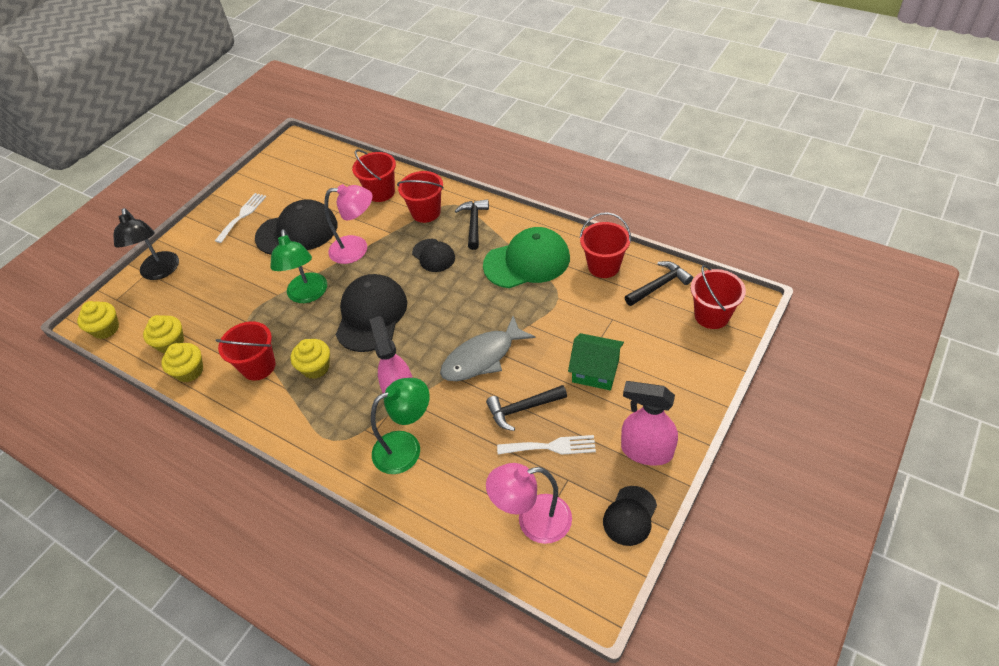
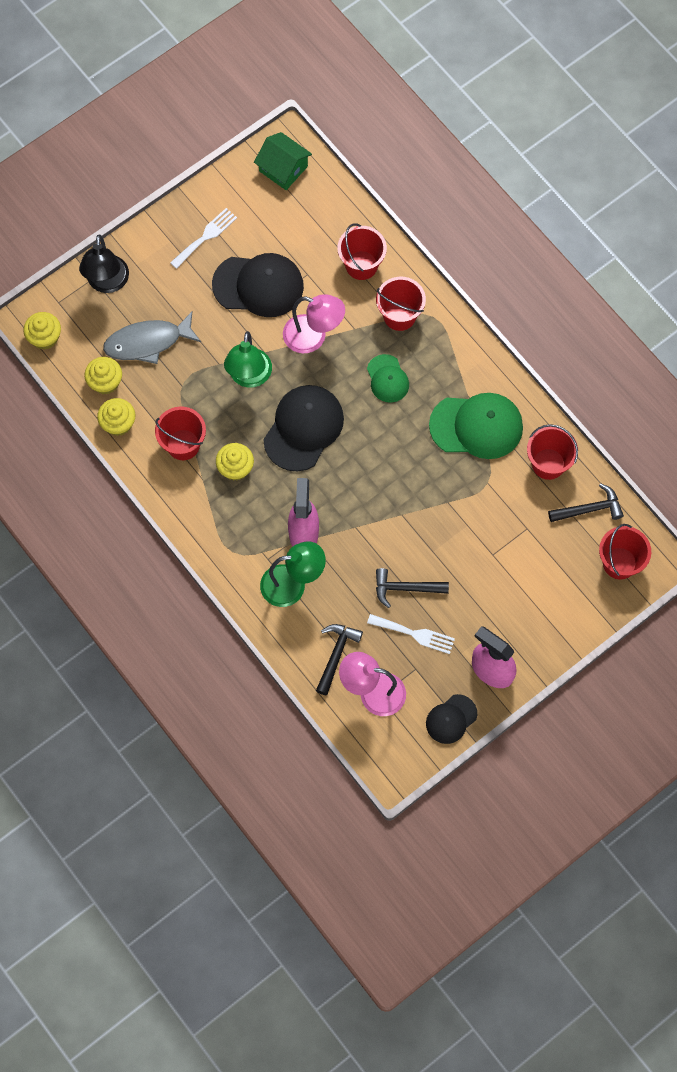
camera: 15 degrees right, 20 degrees up
(433, 255) = (387, 379): black cap -> green cap
(474, 223) = (443, 353): black hammer -> black hammer (336, 655)
(482, 357) = (390, 520): grey fish -> grey fish (148, 342)
(595, 371) = (486, 577): green house -> green house (283, 168)

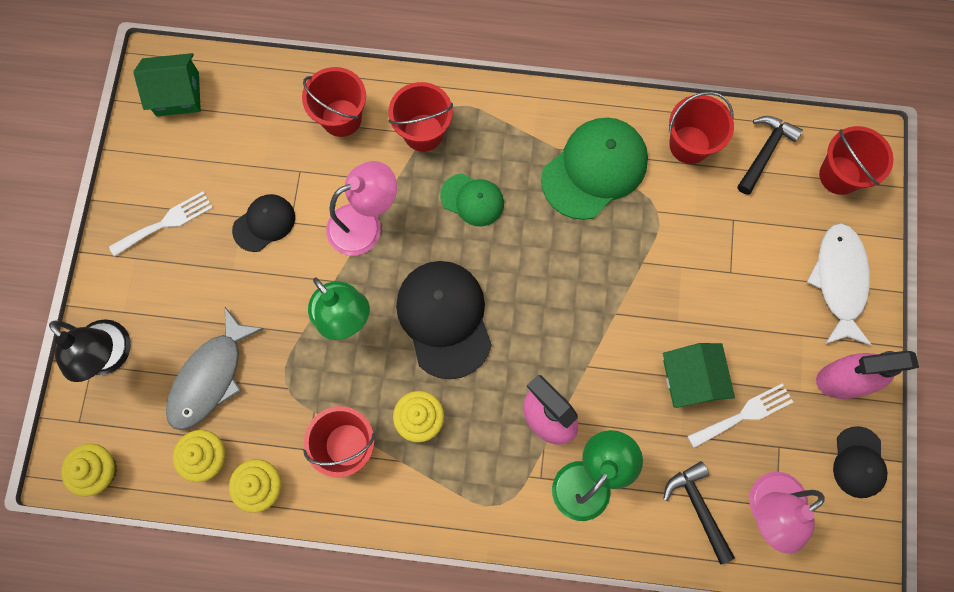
camera: 45 degrees left, 5 degrees up
(206, 236) = (166, 223): white fork -> white fork turned 60 degrees clockwise
(258, 285) = (264, 223): black cap -> black cap, size x0.56
(405, 588) = (691, 379): black hammer -> green house
(551, 618) = (839, 281): none -> white fish

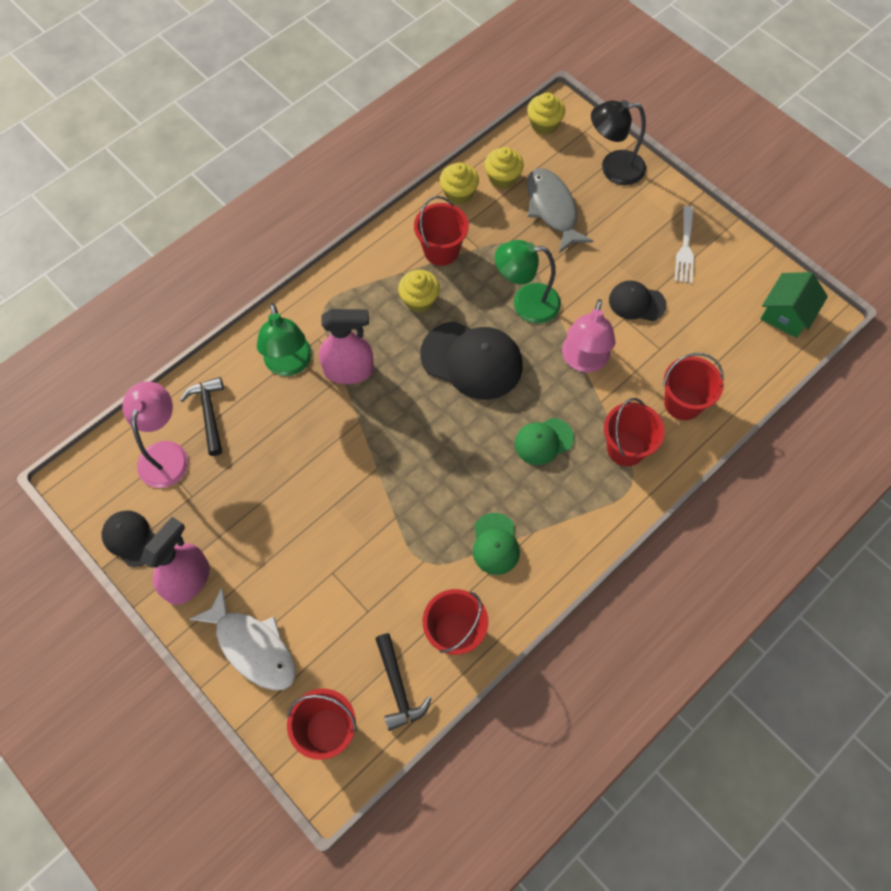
camera: 130 degrees right, 10 degrees down
(264, 223) = (636, 302): black cap -> black cap turned 105 degrees clockwise
(594, 169) = (495, 544): green cap -> green cap, size x0.56
(691, 379) = (287, 479): green house -> none
(698, 507) = (209, 413): black hammer -> black hammer turned 120 degrees counterclockwise
(744, 414) = (233, 492): white fork -> none

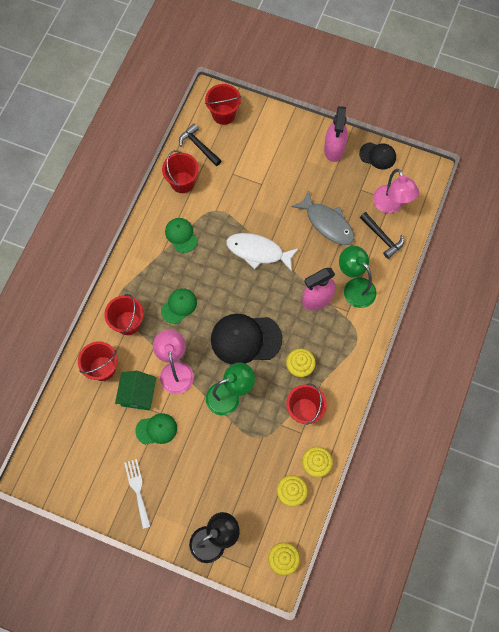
camera: 155 degrees right, 5 degrees up
(252, 647) = (281, 133): white fish -> white fish (258, 252)
(552, 209) = (243, 481): grey fish -> grey fish (327, 223)
(636, 302) = (156, 429): black cap -> green cap
(786, 314) = (52, 466): green house -> green house (138, 394)

